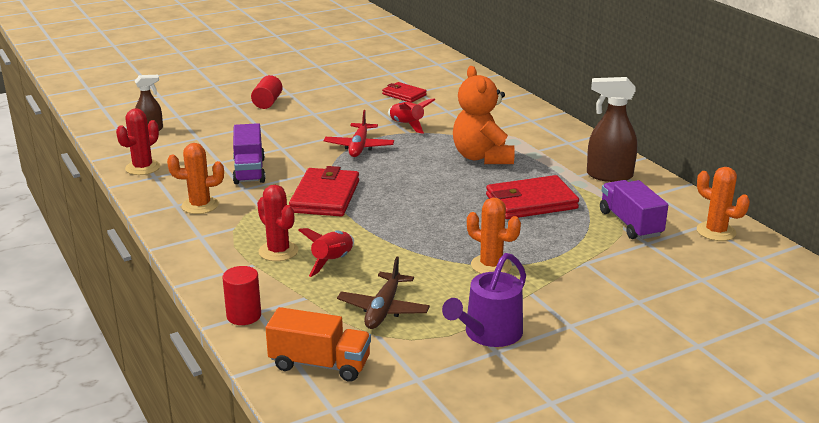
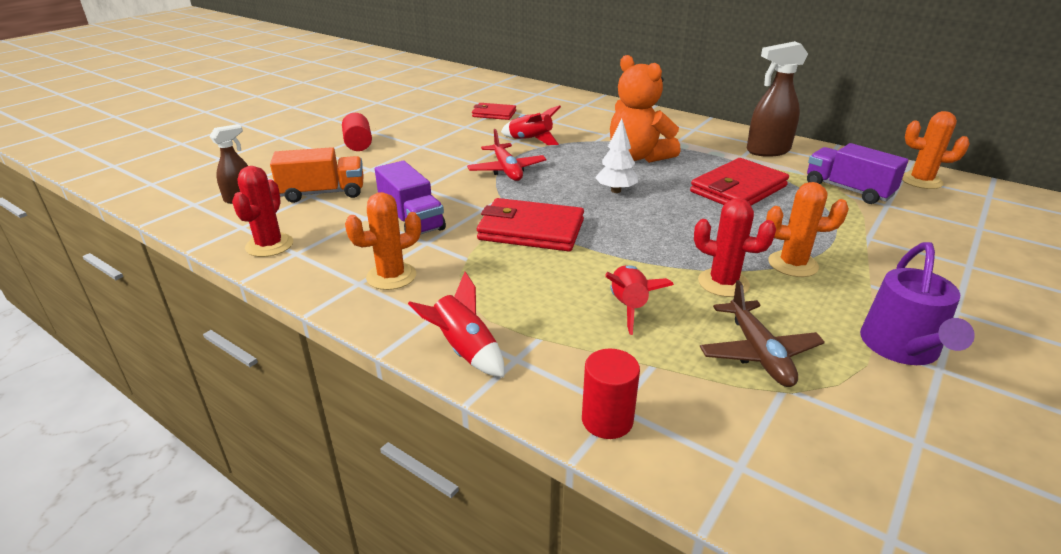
camera: 25 degrees left, 5 degrees up
(201, 259) = (464, 351): none -> red rocket
(278, 251) = (551, 311): red cactus -> red cactus (723, 283)
(320, 364) = (786, 464): orange truck -> orange truck (323, 193)
(325, 196) = (531, 230): red wallet -> red wallet turned 60 degrees counterclockwise
(426, 181) = (615, 190): none -> white tree

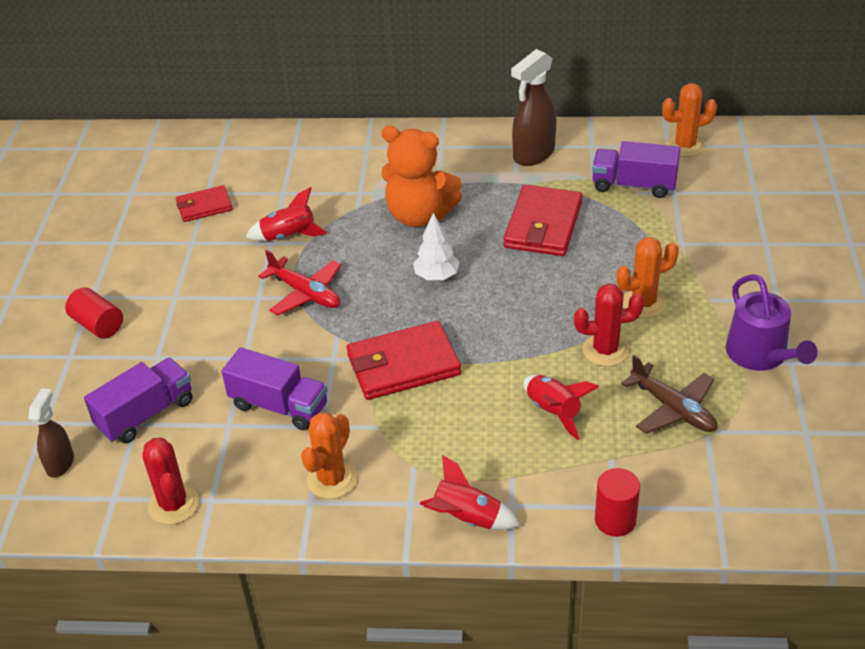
camera: 30 degrees left, 10 degrees up
(323, 193) = (146, 414): orange truck -> purple truck

